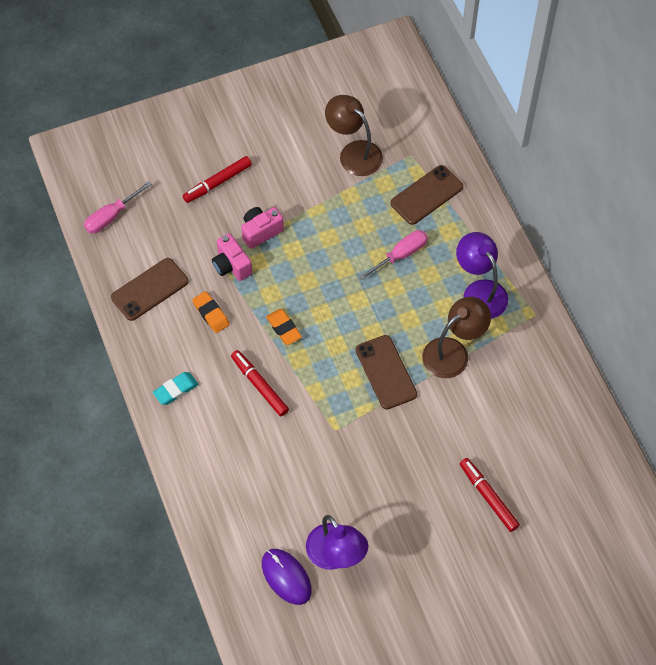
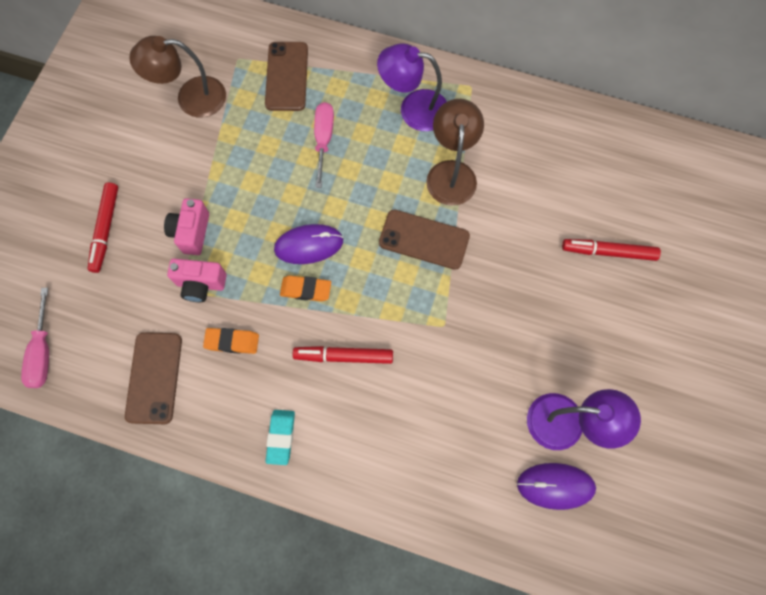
camera: 50 degrees left, 10 degrees up
(316, 306) = (309, 245): none -> purple mouse

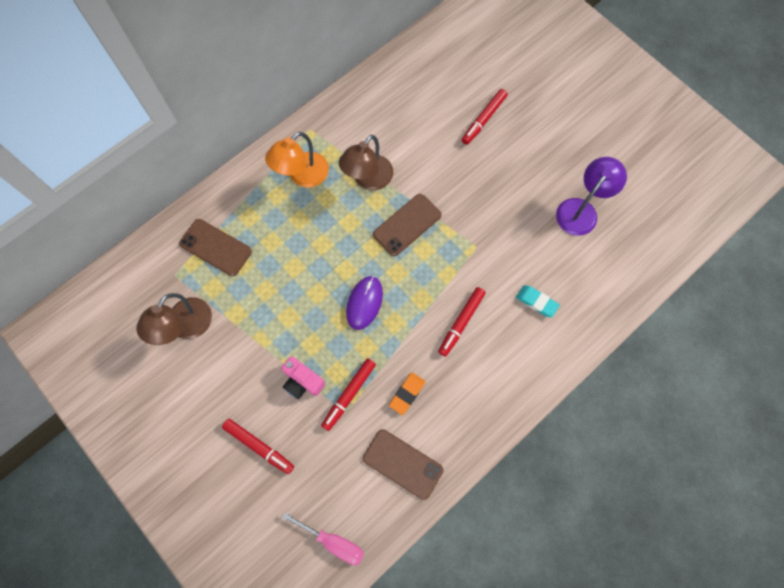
camera: 60 degrees left, 0 degrees up
(201, 284) = (349, 395): pink camera -> red marker
(281, 437) = (495, 394): turquoise eraser -> turquoise eraser (536, 302)
(306, 290) = (397, 322): orange eraser -> none
(323, 140) = (287, 249): pink screwdriver -> none
(413, 109) = (302, 176): purple lamp -> orange lamp
(451, 172) = (368, 179): brown lamp -> brown lamp turned 90 degrees counterclockwise
(555, 486) = (616, 240): purple mouse -> none

